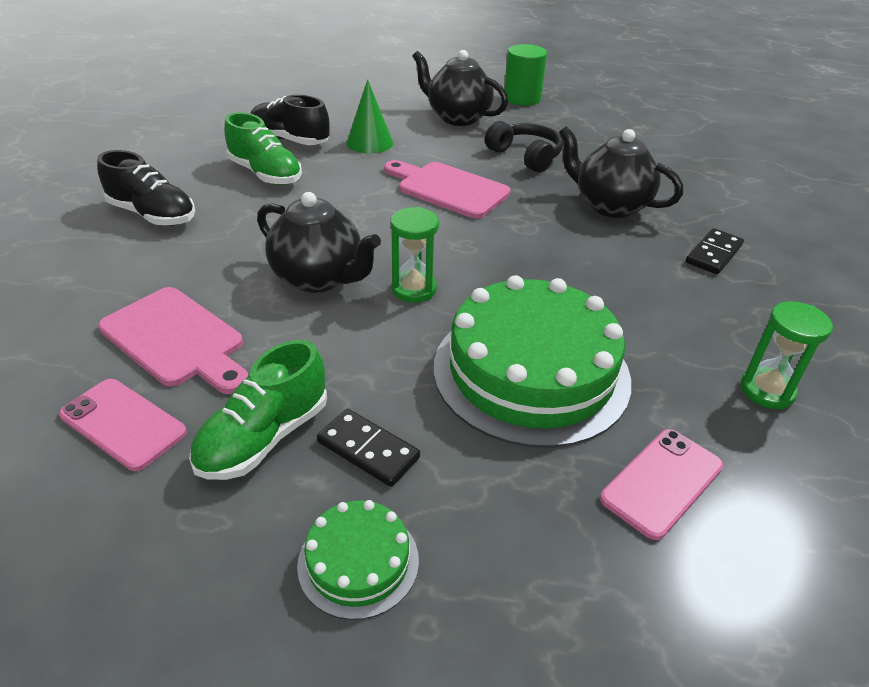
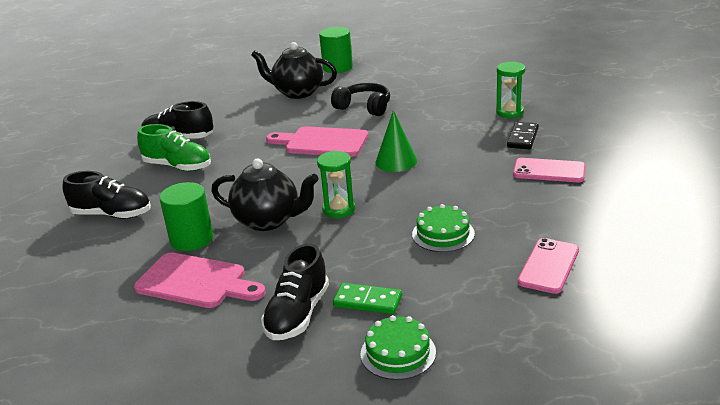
camera: 15 degrees left, 10 degrees down
(123, 424) = (198, 335): pink phone -> pink phone (549, 171)
(214, 275) = (191, 239): none -> green cylinder
(264, 437) = (297, 314): green shoe -> black shoe
(368, 450) = (367, 301): black domino -> green domino
(370, 142) = (242, 126): green cone -> green cone (396, 161)
(531, 372) = (443, 234): green cake -> green cake, size x0.47
(610, 205) = (440, 125): black teapot -> none
(767, 390) = (587, 204): green hourglass -> green hourglass (509, 112)

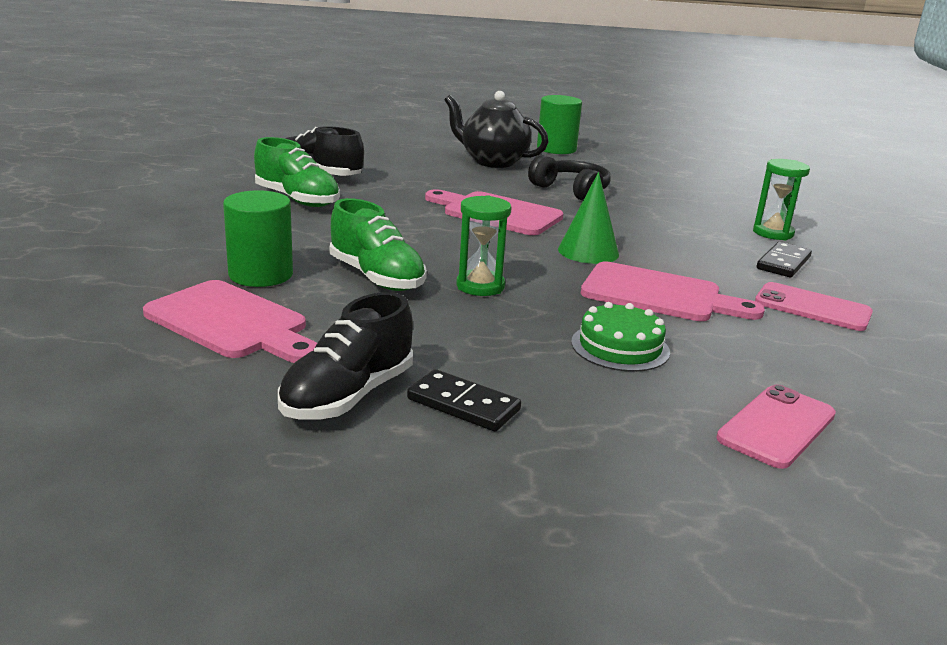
camera: 10 degrees right, 5 degrees down
(112, 214) = (180, 228): black shoe -> none
(268, 220) = (376, 277): black teapot -> green shoe
(367, 301) = (463, 405): green domino -> black domino
(398, 353) = (475, 488): green cake -> none
(453, 186) = (659, 295): none -> pink cutting board

